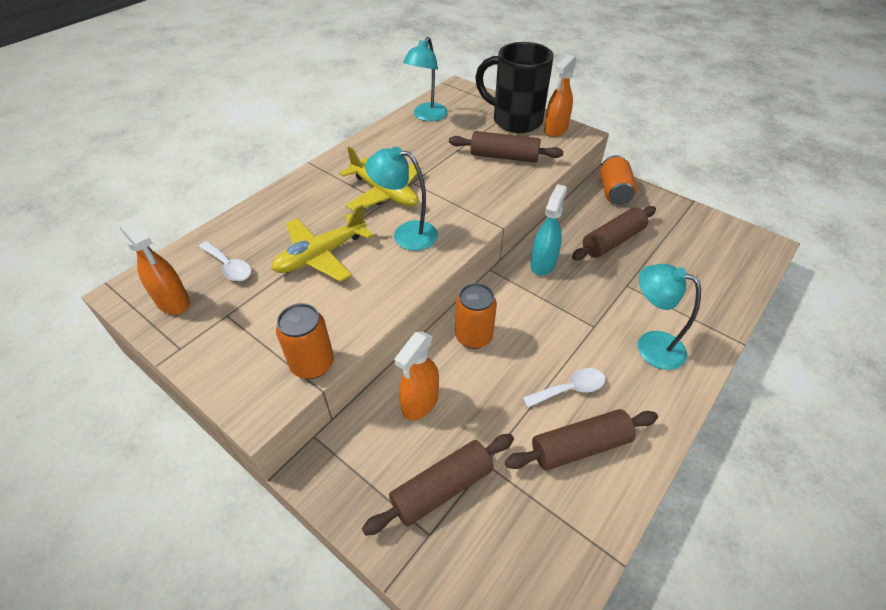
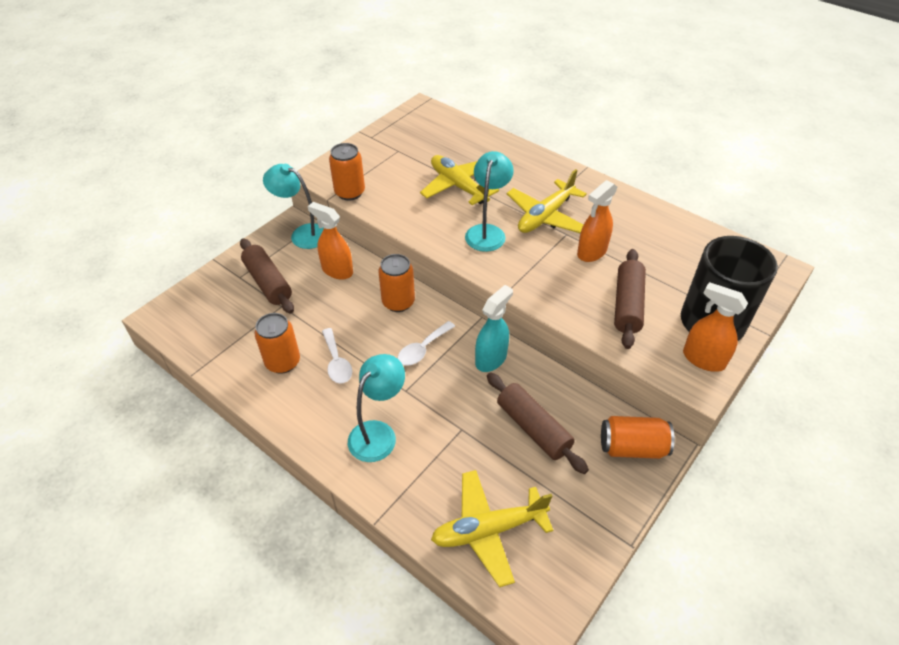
camera: 90 degrees right, 0 degrees up
(173, 302) = (411, 127): orange spray bottle -> orange spray bottle (591, 252)
(229, 266) = (445, 144): white spoon -> white spoon (423, 349)
(427, 116) = (696, 242): turquoise lamp -> turquoise lamp (302, 234)
(543, 264) = (491, 359): turquoise spray bottle -> turquoise spray bottle turned 75 degrees counterclockwise
(580, 447) = (283, 362): brown rolling pin -> orange can
(715, 270) = (488, 530): none -> yellow plane

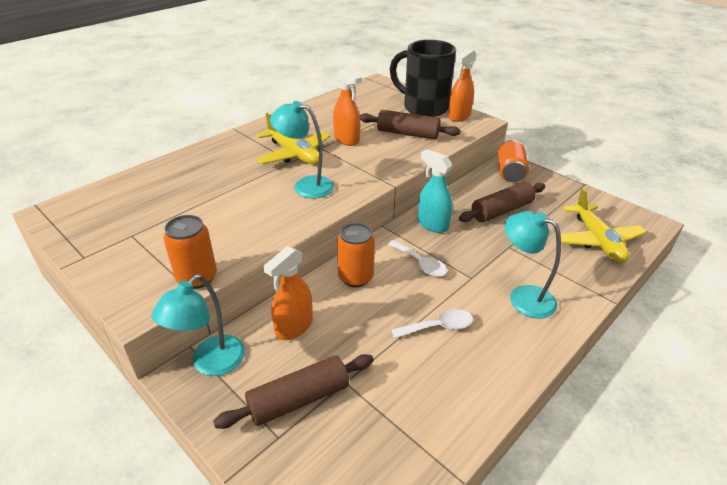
camera: 85 degrees left, 10 degrees down
(283, 362) = (439, 376): orange can -> none
(458, 186) = (226, 196): yellow plane -> none

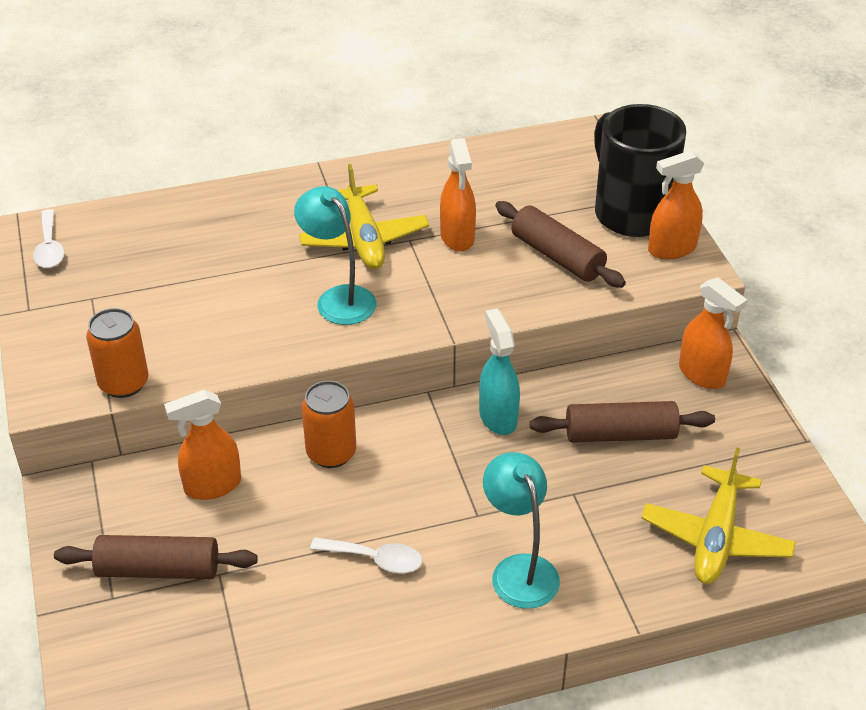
camera: 30 degrees right, 5 degrees up
(210, 363) = (99, 490): turquoise lamp -> none
(420, 263) = (428, 468): white spoon -> white spoon (49, 247)
(510, 172) = (702, 374): orange can -> orange spray bottle

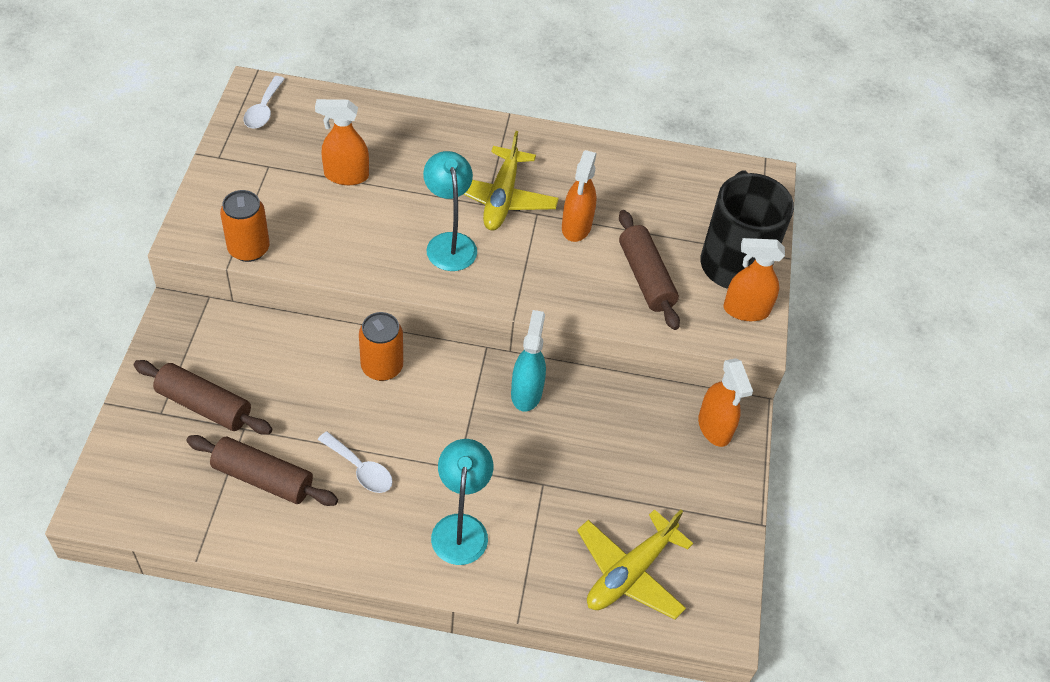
camera: 20 degrees right, 10 degrees up
(212, 486) = (280, 355): orange spray bottle -> orange spray bottle (346, 175)
(620, 434) = (613, 450): brown rolling pin -> brown rolling pin (263, 478)

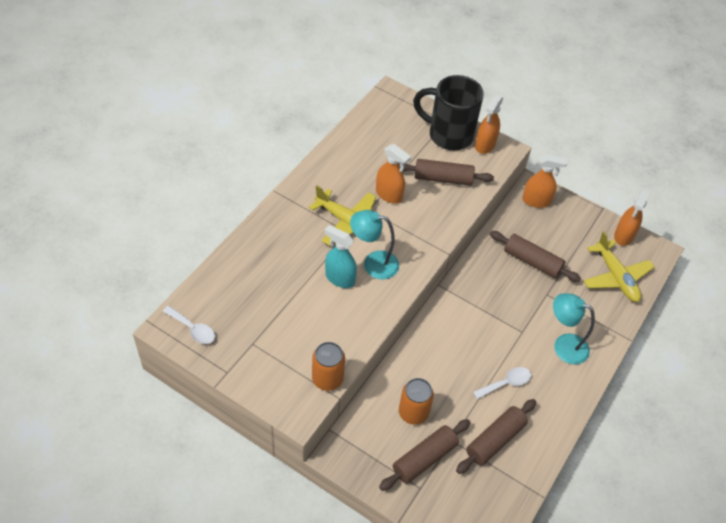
camera: 65 degrees left, 0 degrees up
(346, 175) = (285, 300): orange spray bottle -> orange spray bottle (623, 236)
(382, 367) = (432, 345): orange can -> orange can (413, 413)
(526, 392) = (480, 277): turquoise spray bottle -> turquoise spray bottle (339, 278)
(593, 450) = (532, 262): none -> brown rolling pin

